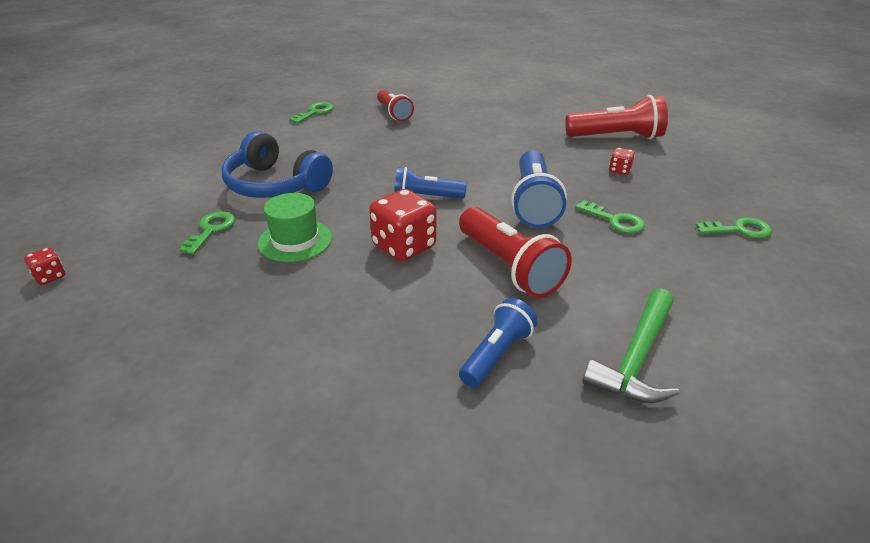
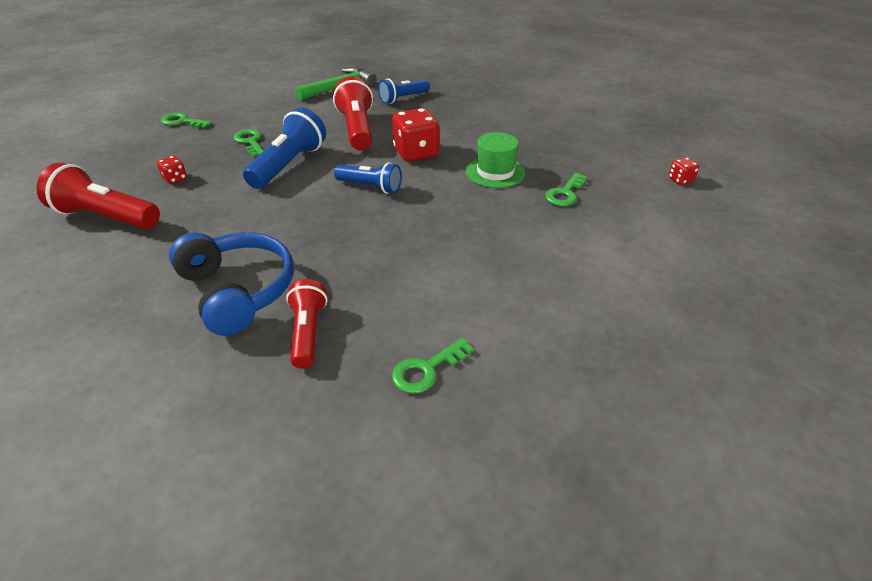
camera: 160 degrees left, 5 degrees up
(275, 184) = (506, 231): blue headphones -> blue headphones (237, 291)

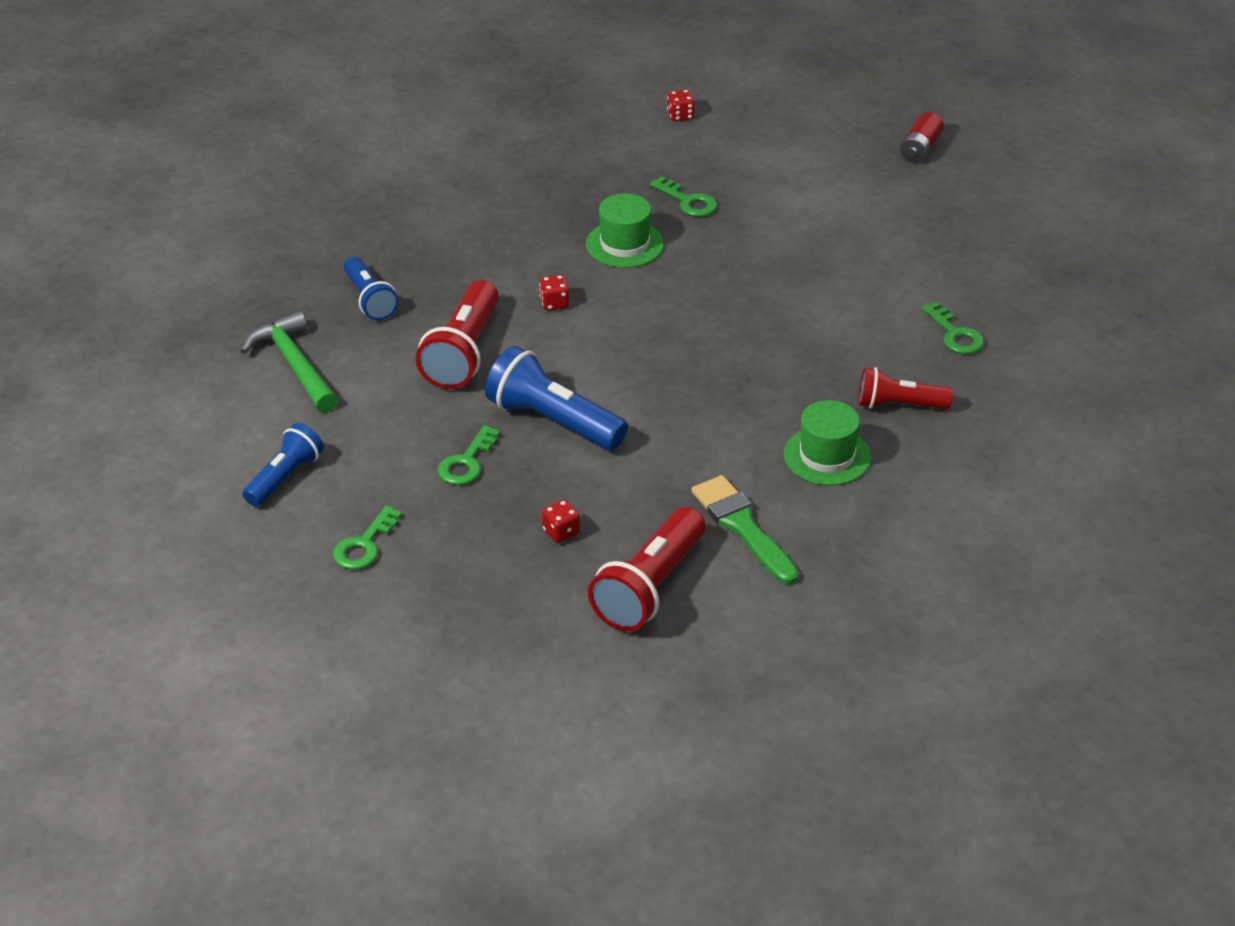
camera: 80 degrees left, 0 degrees up
(158, 252) = (742, 527): none -> green brush
(237, 291) = (827, 456): blue headphones -> green hat
(250, 141) = (466, 462): green key -> green key turned 45 degrees counterclockwise
(357, 129) = (463, 352): red flashlight -> red flashlight turned 75 degrees counterclockwise
(370, 187) = (634, 349): blue flashlight -> blue flashlight (285, 477)
(416, 153) = (554, 303): red dice -> red dice, size x0.48
(749, 324) = (920, 148): none -> red battery

